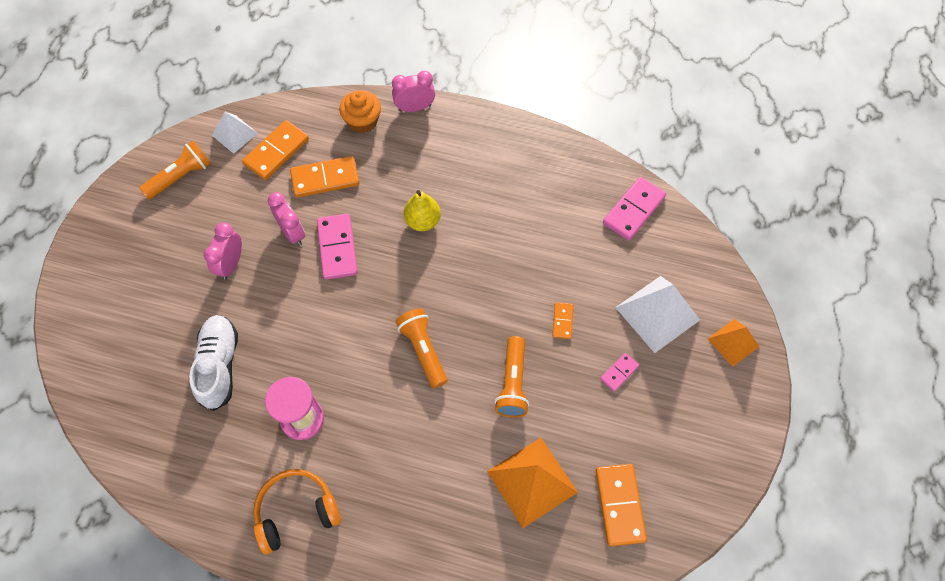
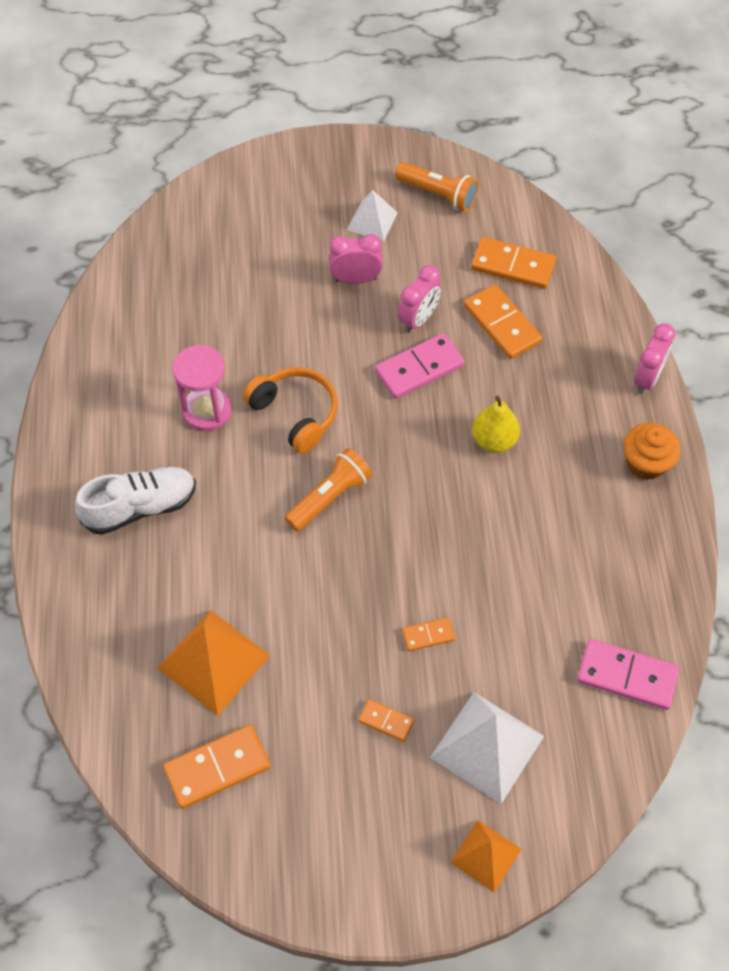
camera: 70 degrees right, 5 degrees down
(219, 365) = (237, 315): white shoe -> white shoe (140, 507)
(234, 134) = (515, 219): white pyramid -> white pyramid (372, 221)
(296, 511) = (107, 442): orange headphones -> orange headphones (295, 413)
(362, 121) = (598, 332): orange cupcake -> orange cupcake (646, 463)
(415, 108) = (647, 378): pink clock -> pink clock turned 60 degrees clockwise
(513, 383) = (325, 604): orange flashlight -> none
(619, 372) = (386, 721): pink domino -> orange domino

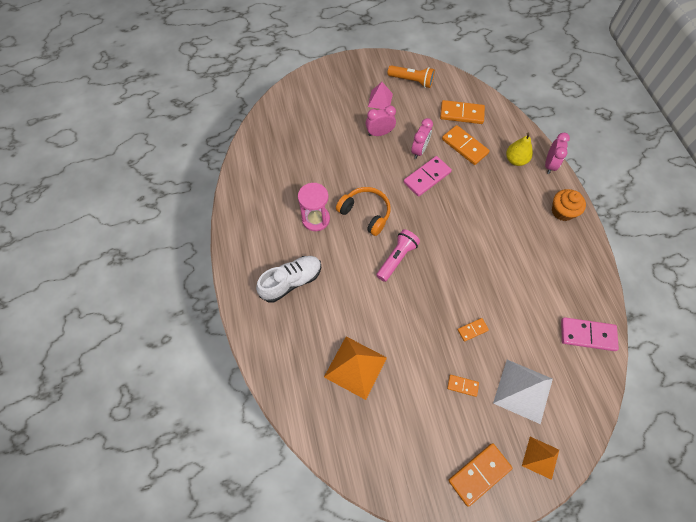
camera: 10 degrees left, 5 degrees up
(217, 767) = (373, 432): orange domino -> orange domino (479, 474)
(330, 497) = (397, 258): orange flashlight -> pink flashlight
(372, 221) = (380, 100): white pyramid -> pink pyramid
(494, 440) = (478, 211): yellow pear -> yellow pear (515, 160)

